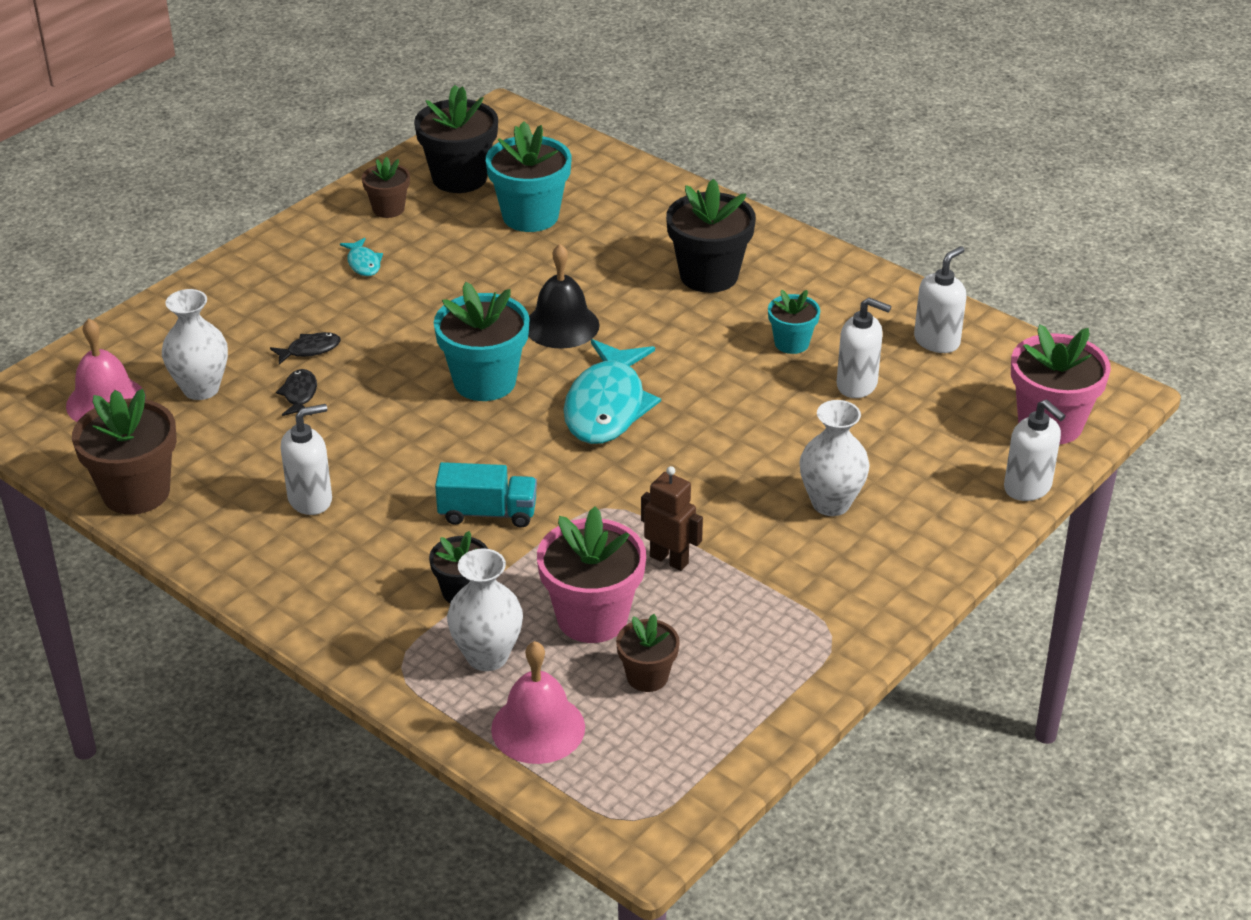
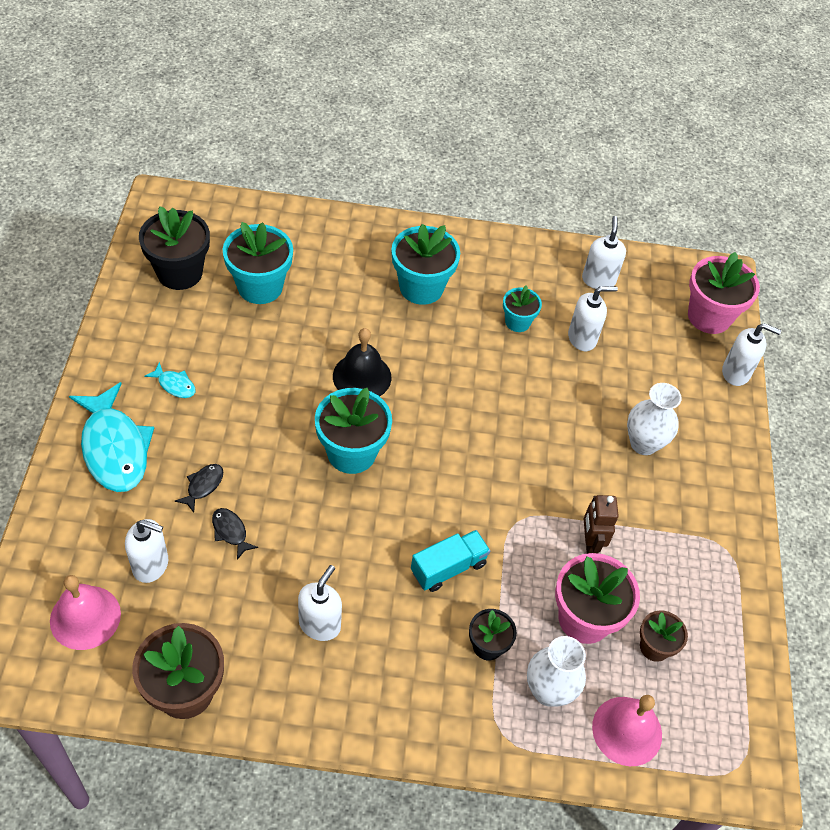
camera: 40 degrees left, 15 degrees up
(201, 389) = (151, 565): white vase -> white soap dispenser
(388, 209) = (150, 325): brown flower pot -> none
(607, 406) = (448, 433): turquoise fish -> turquoise fish (114, 448)
(669, 559) = (590, 543): brown robot -> brown robot turned 90 degrees counterclockwise
(709, 275) = (421, 287): black flower pot -> turquoise flower pot

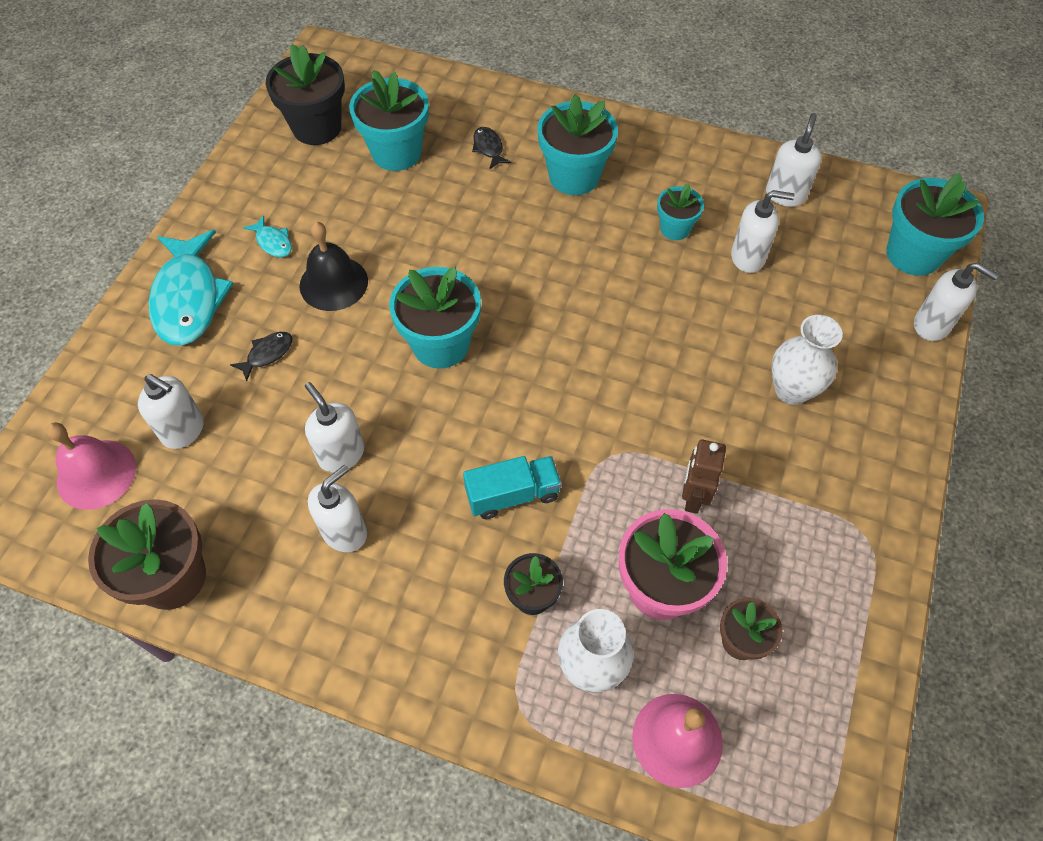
camera: 20 degrees right, 5 degrees up
(230, 532) = (280, 409): black fish -> black fish (488, 148)
(296, 560) = (341, 454): none -> white soap dispenser
(362, 376) = (478, 263): black bell -> black bell (333, 283)
(709, 316) = (913, 254): pink flower pot -> turquoise flower pot

